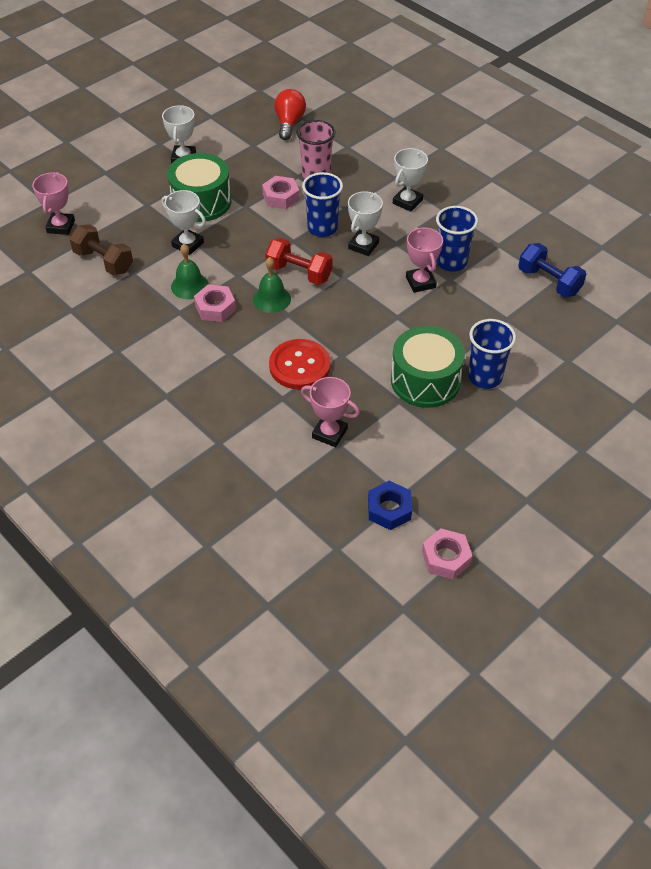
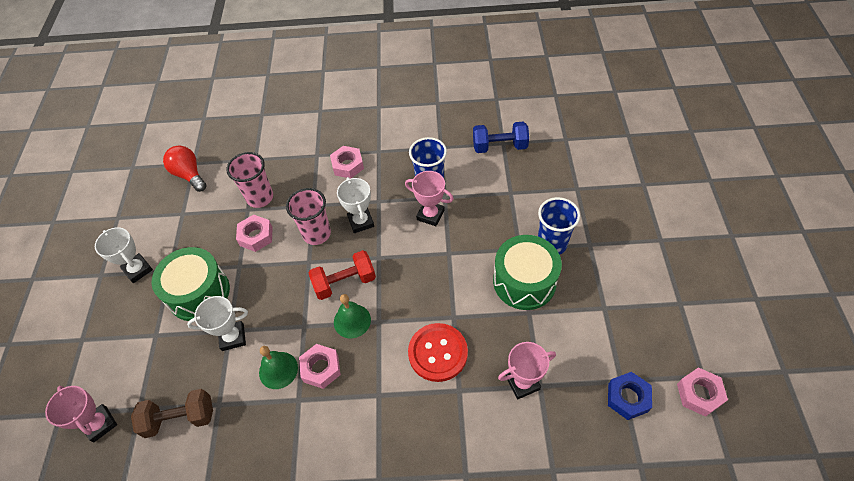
camera: 45 degrees left, 5 degrees up
(322, 228) = (316, 234): blue cup -> pink cup
(407, 202) = (347, 165): white trophy -> pink nut

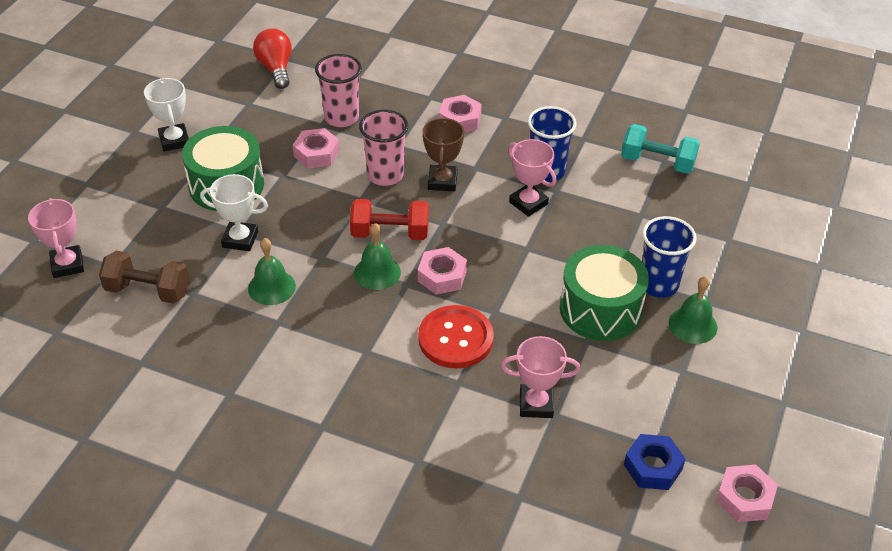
camera: 20 degrees right, 10 degrees down
(321, 368) = (318, 303): pink nut -> pink nut (442, 276)
(361, 222) = (442, 181): white trophy -> brown trophy
(499, 146) = (657, 162): blue dumbbell -> turquoise dumbbell
(591, 267) = (692, 325): none -> green bell

